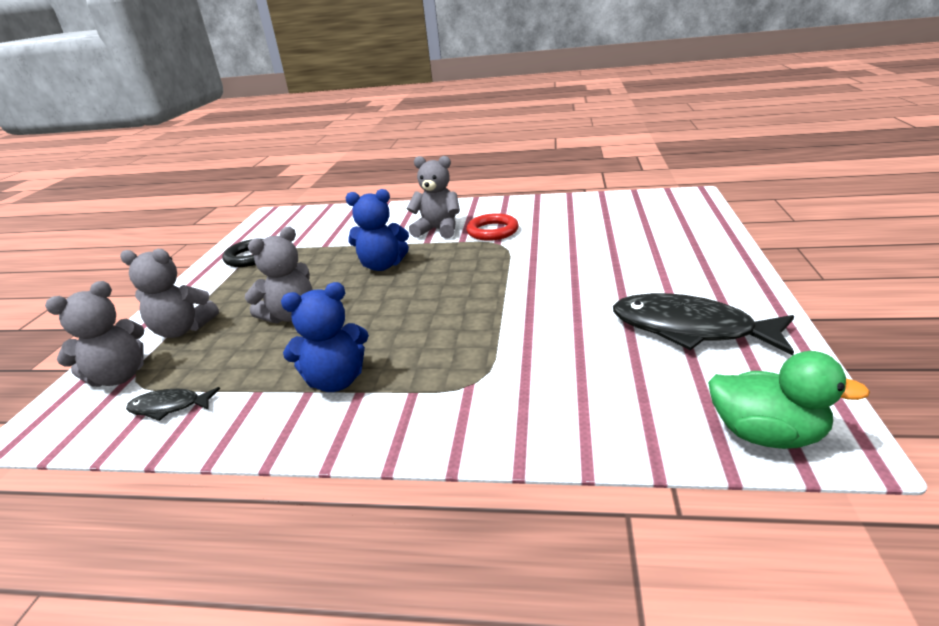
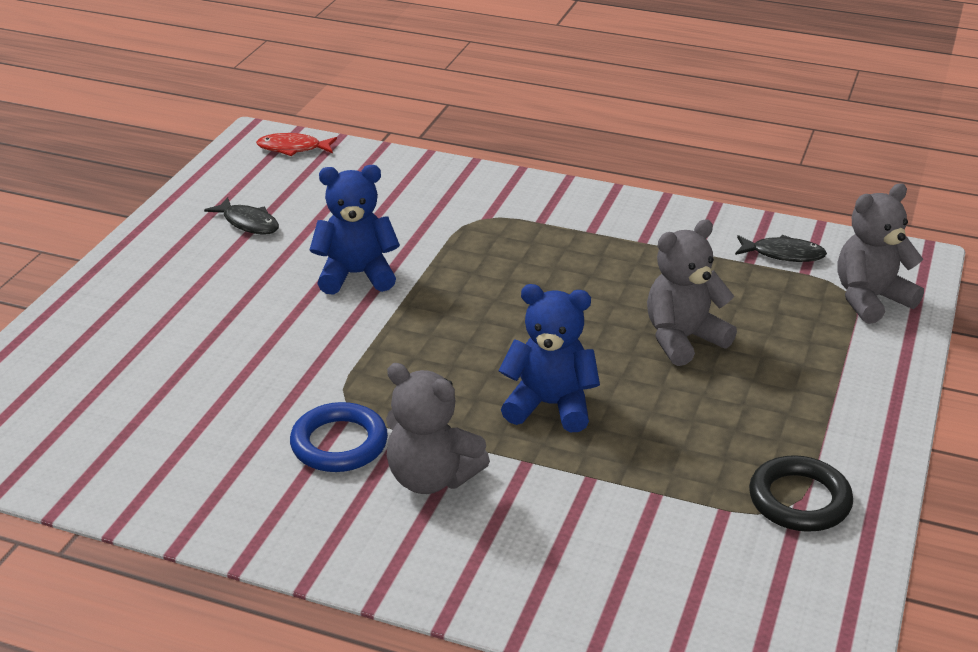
camera: 170 degrees left, 5 degrees up
(182, 330) = (832, 351): grey teddy bear -> none
(336, 381) = (614, 246): blue teddy bear -> blue teddy bear (356, 275)
(492, 231) = (339, 443): red ring -> blue ring
(690, 329) = (248, 223): black fish -> black fish, size x0.50
(766, 434) = (293, 148): green duck -> red fish

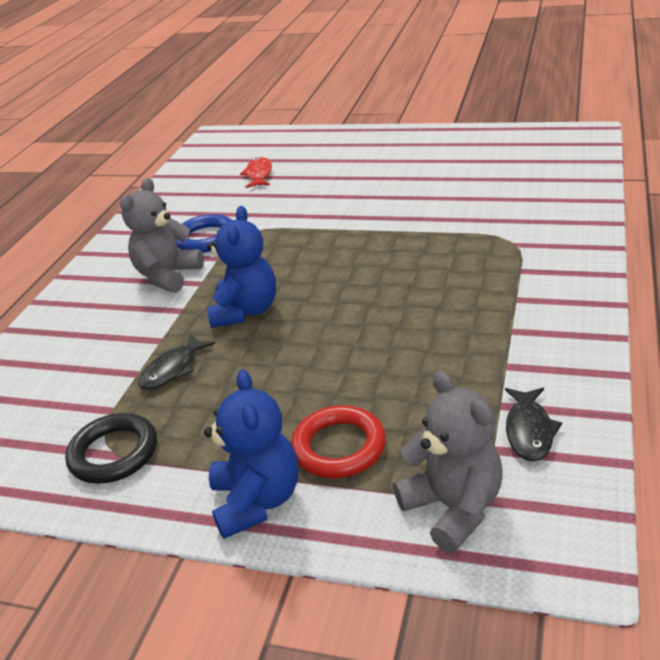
camera: 90 degrees right, 0 degrees up
(248, 223) = (458, 157): black fish -> black fish (173, 369)
(293, 148) = (580, 148): red fish -> red fish (259, 175)
(356, 275) = (403, 207): blue teddy bear -> blue teddy bear (257, 501)
(683, 339) = (346, 370): grey teddy bear -> none
(797, 350) = (339, 447): none -> red ring

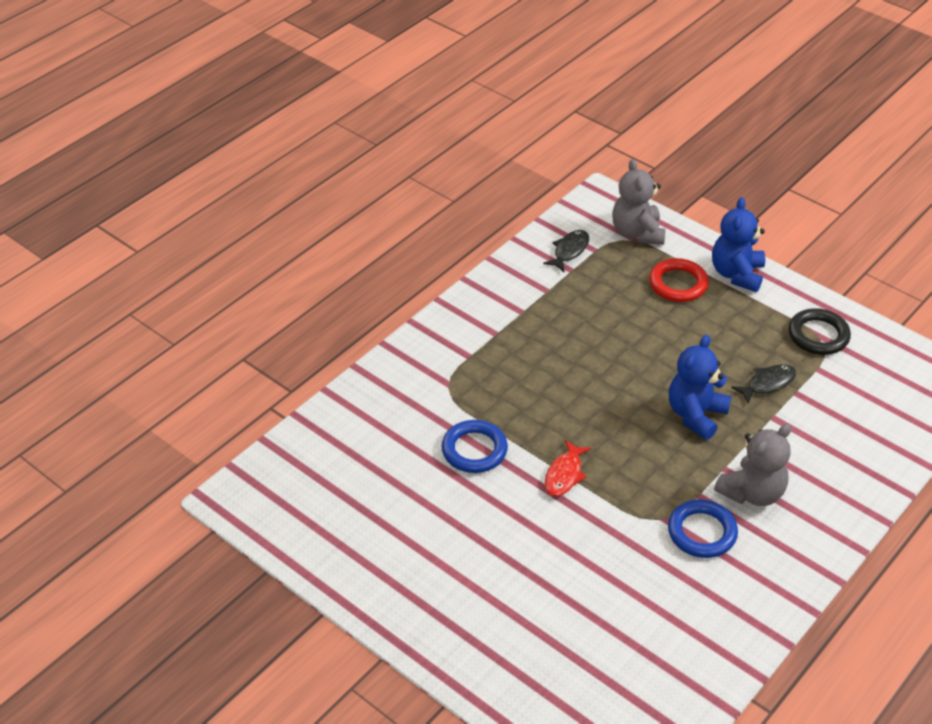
camera: 160 degrees left, 10 degrees up
(259, 175) = (604, 629): red fish -> red fish (564, 474)
(438, 214) = (474, 450): none -> blue ring

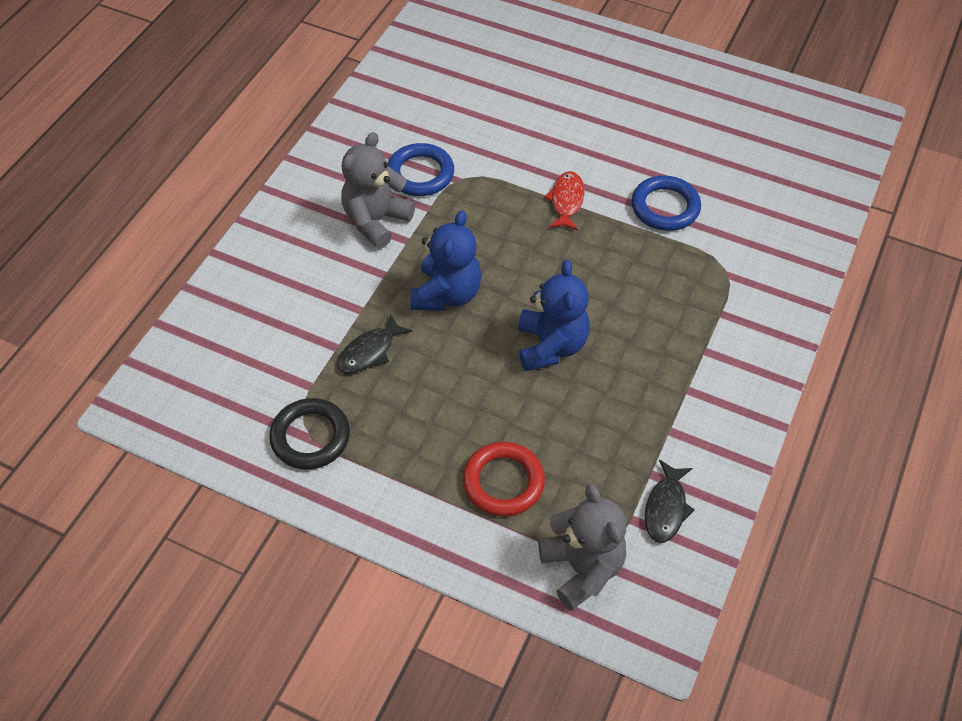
camera: 165 degrees right, 10 degrees up
(736, 274) = (426, 519): blue teddy bear -> blue teddy bear (551, 346)

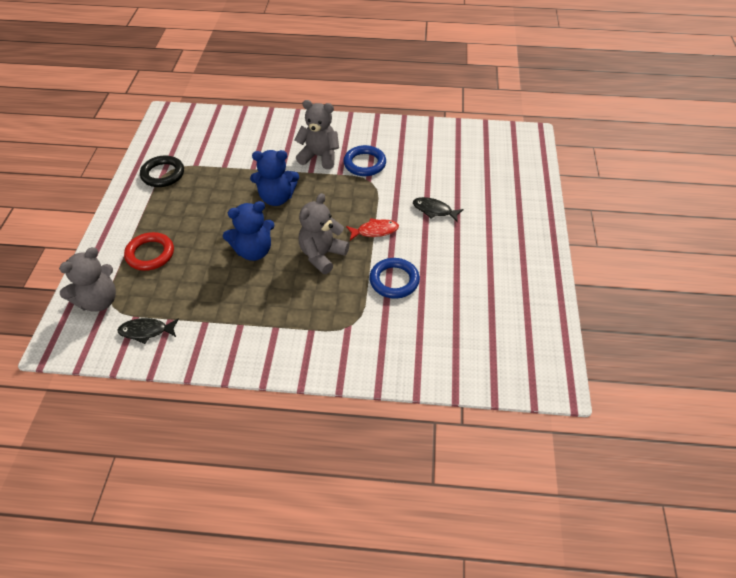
camera: 70 degrees right, 5 degrees down
(369, 351) = (225, 179): black fish -> black fish (434, 210)
(590, 269) = (322, 255): none -> grey teddy bear

